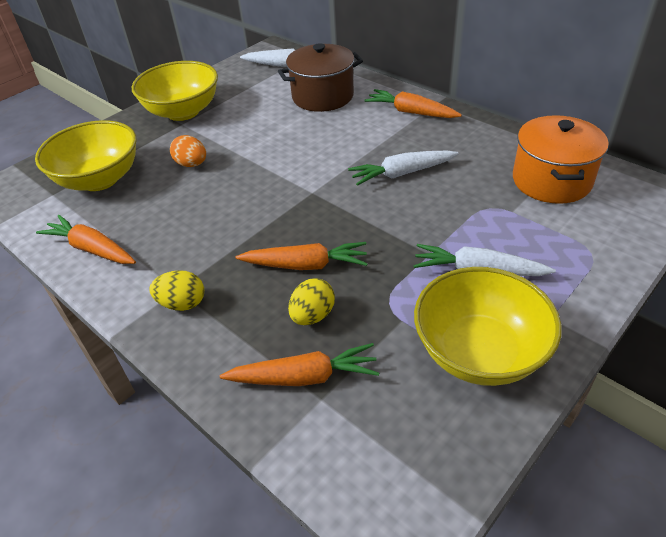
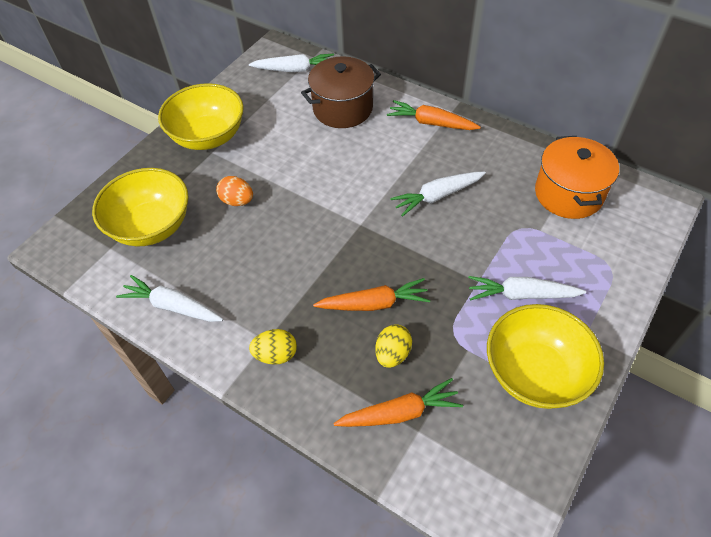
camera: 10 degrees left, 10 degrees up
(92, 249) = (172, 306): orange carrot -> white carrot

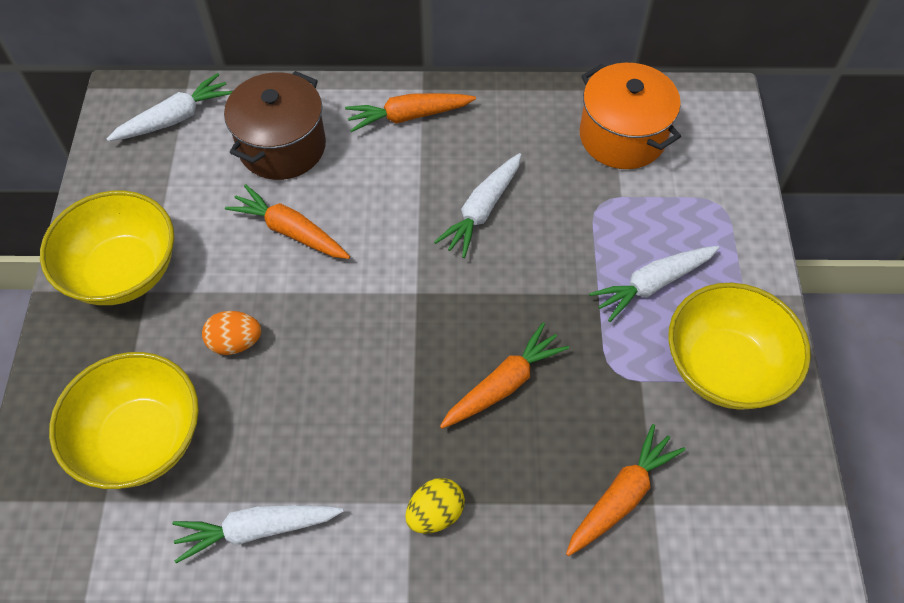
camera: 35 degrees left, 5 degrees up
(312, 156) = (290, 231): none -> orange carrot
(392, 354) = (566, 432): yellow egg -> none

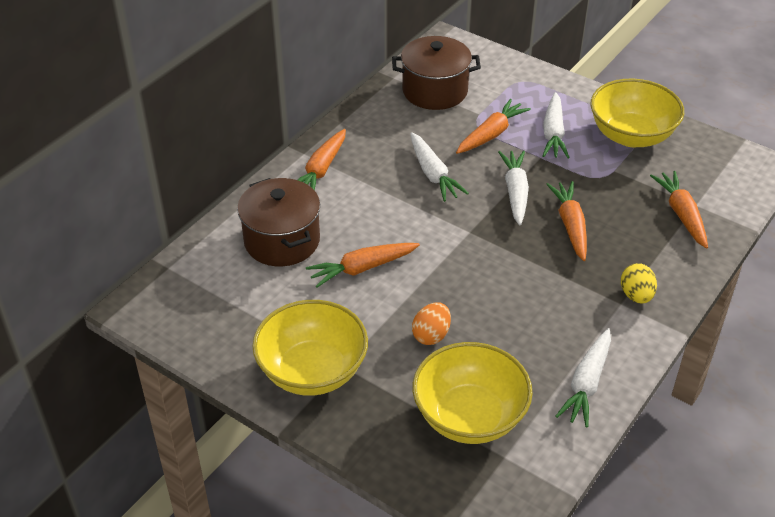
camera: 55 degrees left, 15 degrees down
(174, 118) = (192, 286): white carrot -> white carrot (515, 192)
(595, 226) = (491, 134): none -> orange carrot
(622, 136) = (435, 91): orange pot -> brown pot

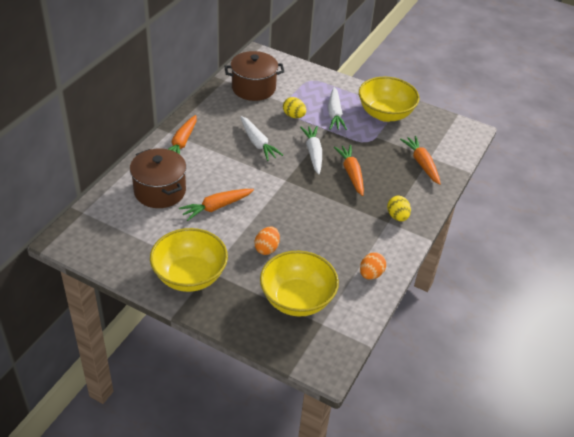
camera: 10 degrees left, 0 degrees up
(491, 134) = (294, 116): orange carrot -> yellow egg
(587, 383) = (371, 274): white carrot -> orange egg

